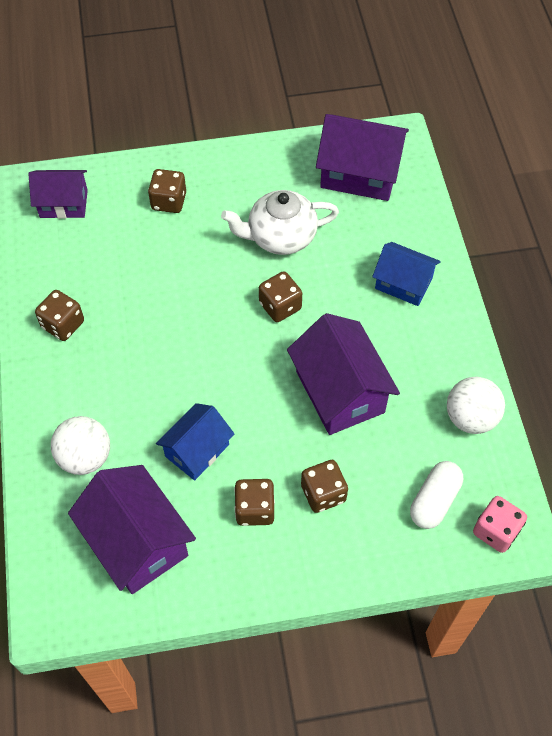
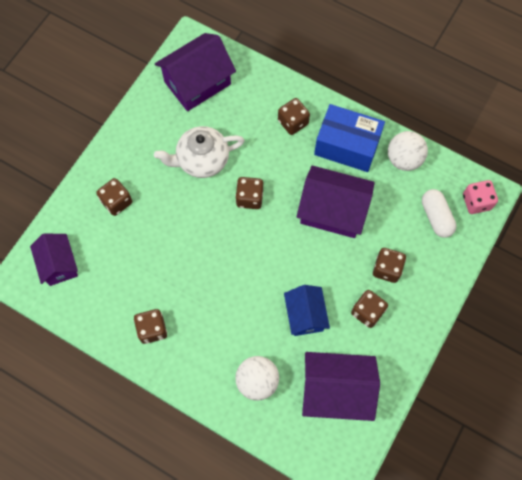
camera: 50 degrees left, 10 degrees up
(63, 204) = (59, 264): purple house -> purple house turned 60 degrees counterclockwise
(280, 237) = (202, 160): white teapot -> white teapot turned 45 degrees clockwise
(403, 283) = (293, 122): blue house -> brown dice
(428, 351) = (347, 146): none -> blue box

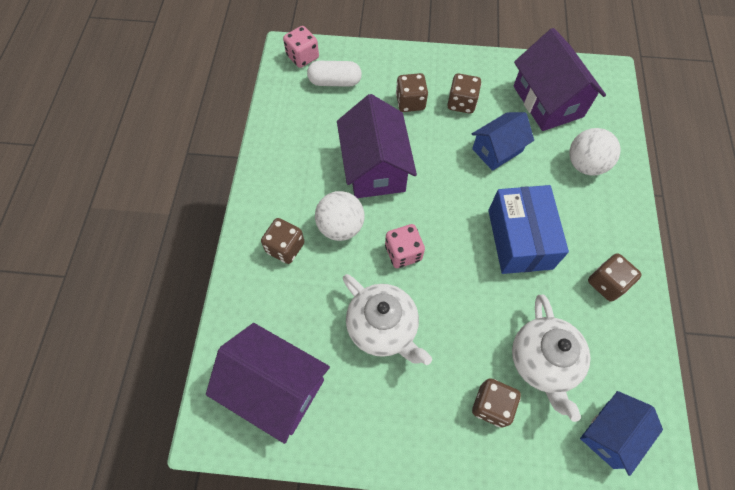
camera: 115 degrees left, 5 degrees down
(59, 264) = (610, 434): purple house -> blue house
(124, 249) = (542, 361): none -> white teapot
(249, 198) = (403, 253): brown dice -> pink dice
(347, 146) = (291, 182): blue box -> blue box (519, 239)
(404, 159) = (283, 127): white ball -> white ball (340, 226)
(436, 217) = (335, 82): white capsule -> white capsule turned 45 degrees clockwise

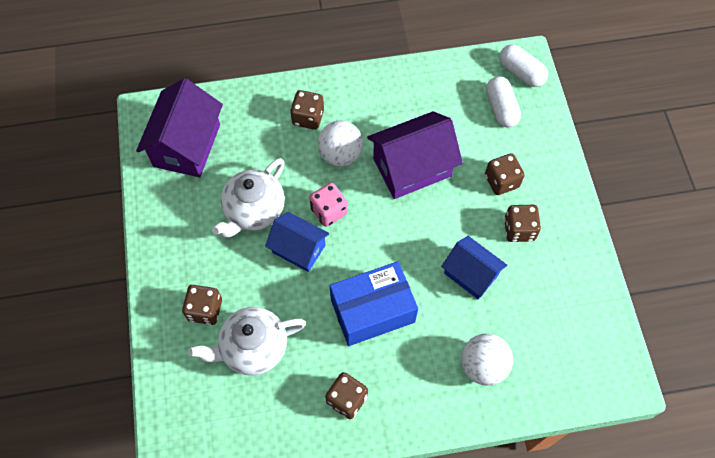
camera: 75 degrees right, 0 degrees up
(302, 57) = (521, 72): pink dice -> white capsule
(548, 101) = (555, 317): purple house -> none
(610, 434) = (199, 414): blue house -> blue house (299, 249)

